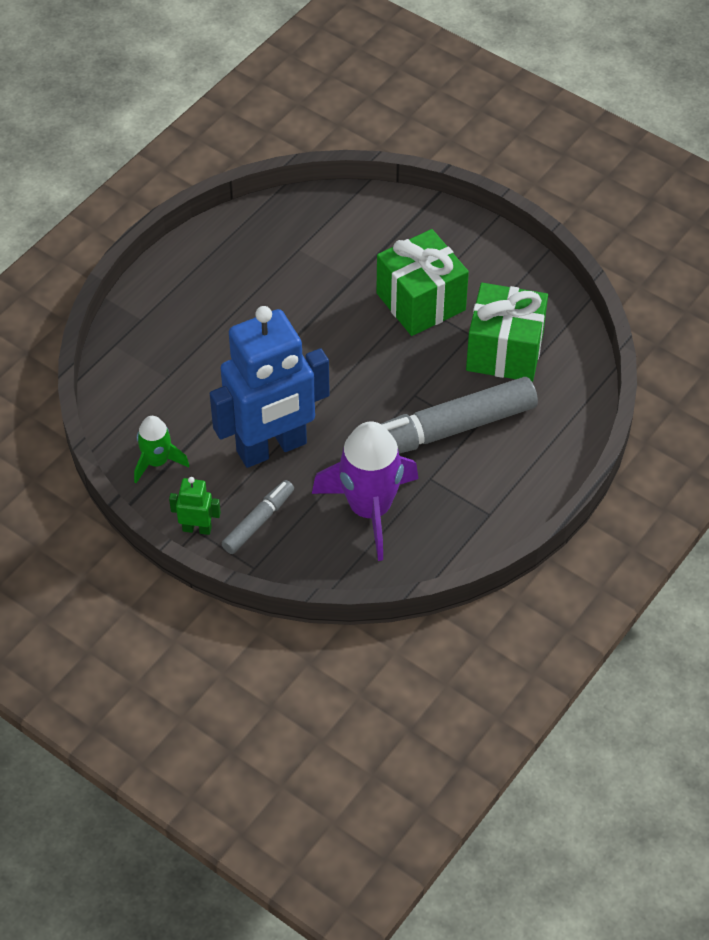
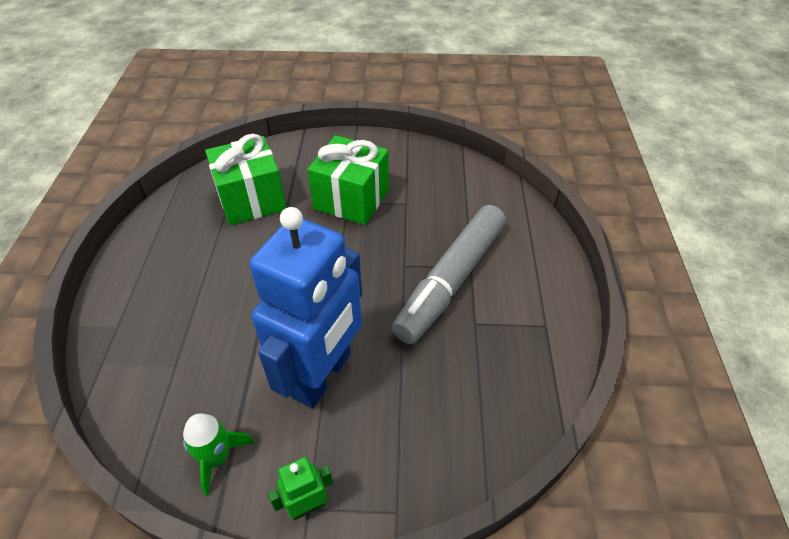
camera: 35 degrees left, 5 degrees down
(259, 521) = (364, 456): grey marker -> none
(369, 509) = (452, 380): purple rocket -> none
(504, 351) = (440, 202): green gift -> green gift (251, 200)

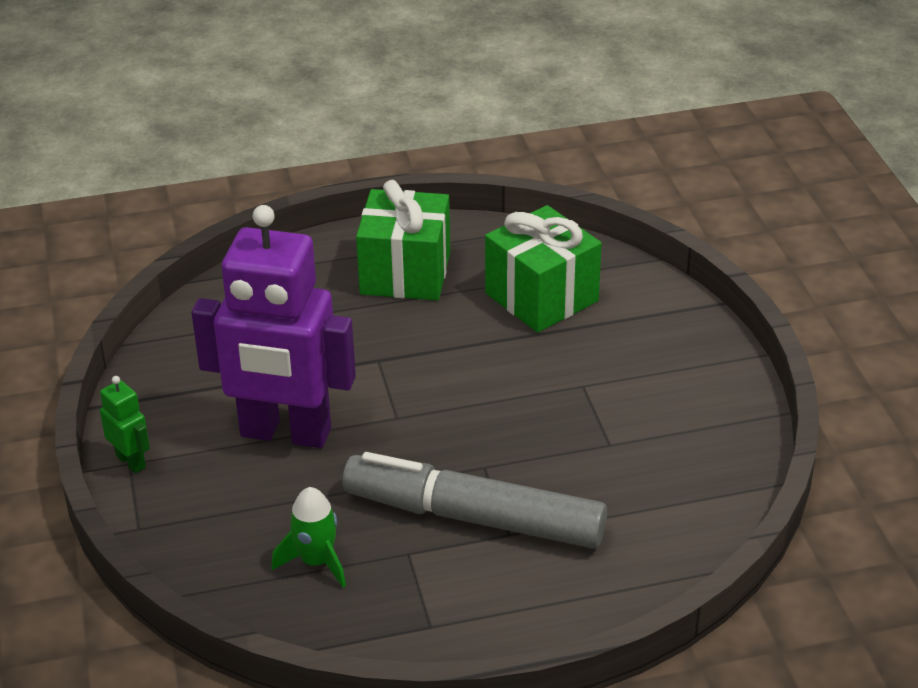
camera: 75 degrees right, 10 degrees down
(217, 457) = (168, 385): green rocket -> green rocket (316, 561)
(322, 375) = (285, 433): blue robot -> purple robot
(351, 199) = (589, 387): green gift -> green gift (405, 273)

